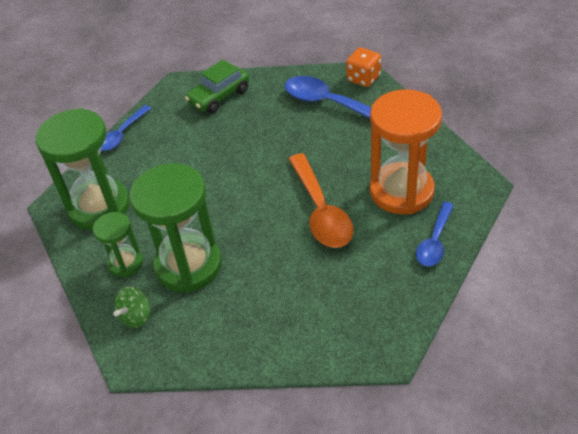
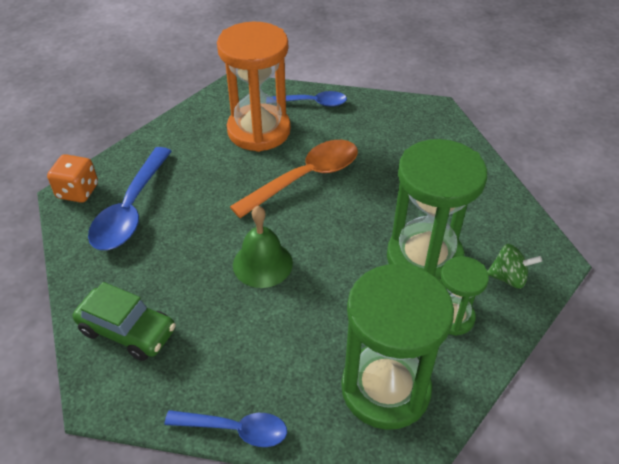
camera: 115 degrees left, 0 degrees up
(238, 166) = (262, 264): none -> green bell

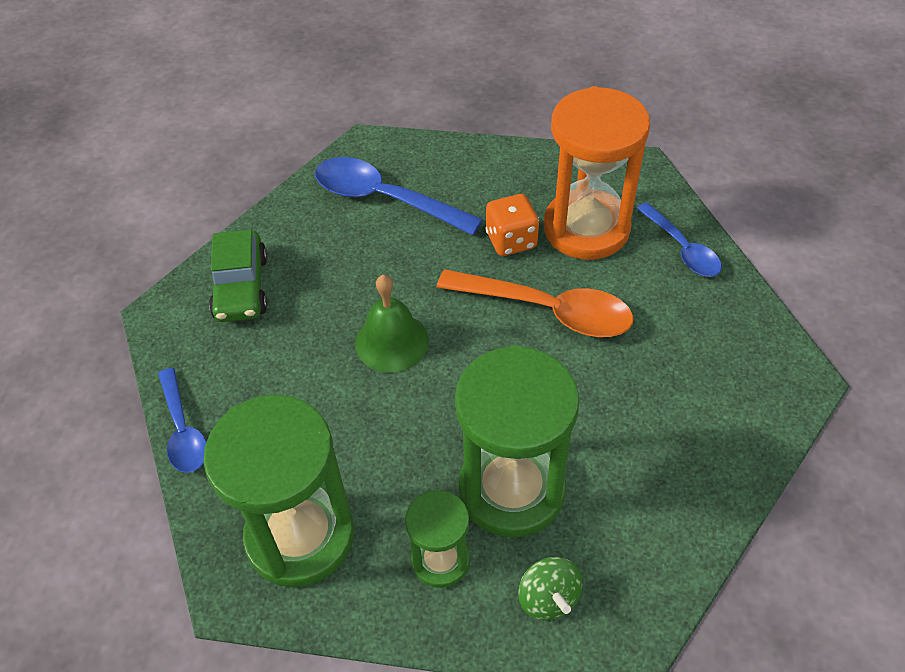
camera: 60 degrees right, 5 degrees up
(78, 191) = (377, 148): orange dice -> orange dice (511, 240)
(131, 209) = (385, 199): blue spoon -> blue spoon turned 45 degrees clockwise

